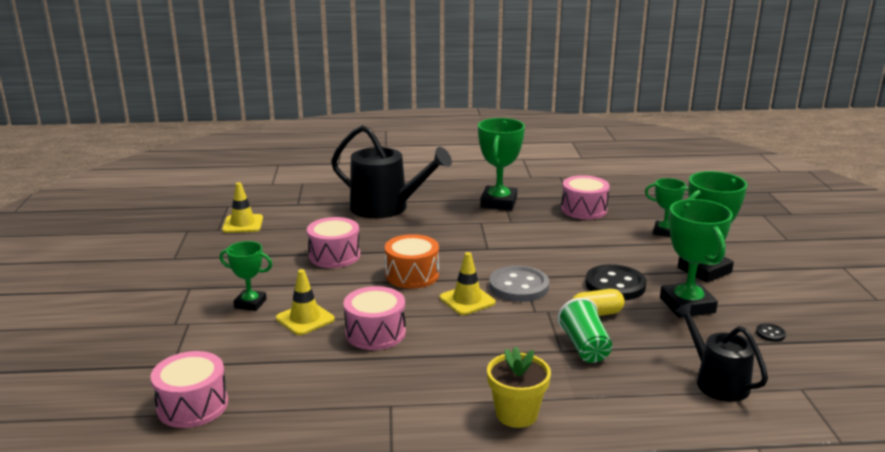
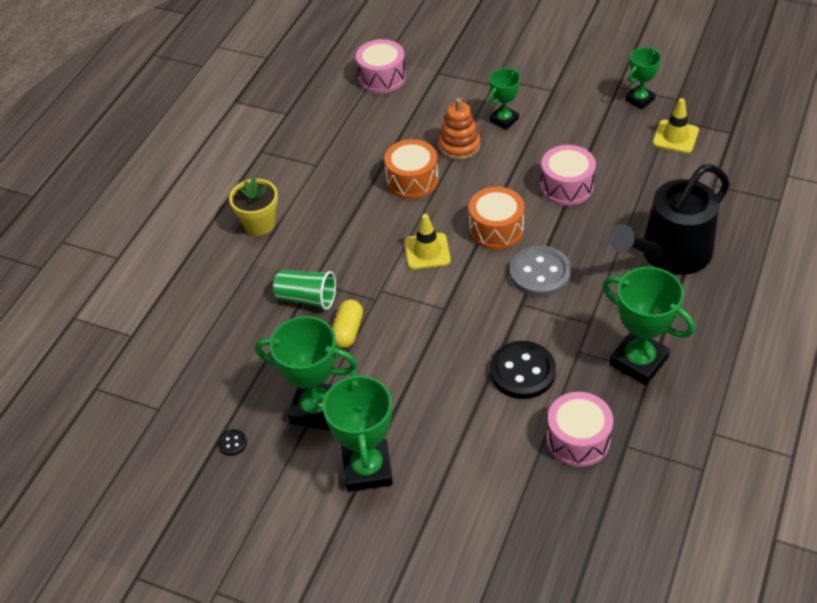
camera: 120 degrees right, 25 degrees up
(305, 319) = (459, 146): yellow traffic cone -> orange stacking toy
(375, 333) = (412, 180): pink drum -> orange drum
(518, 286) = (429, 297): grey button -> grey button (540, 273)
(615, 285) = (386, 372): black button -> black button (522, 372)
(664, 232) = (474, 489): green trophy -> green trophy (640, 99)
(717, 381) = (206, 358): black watering can -> none

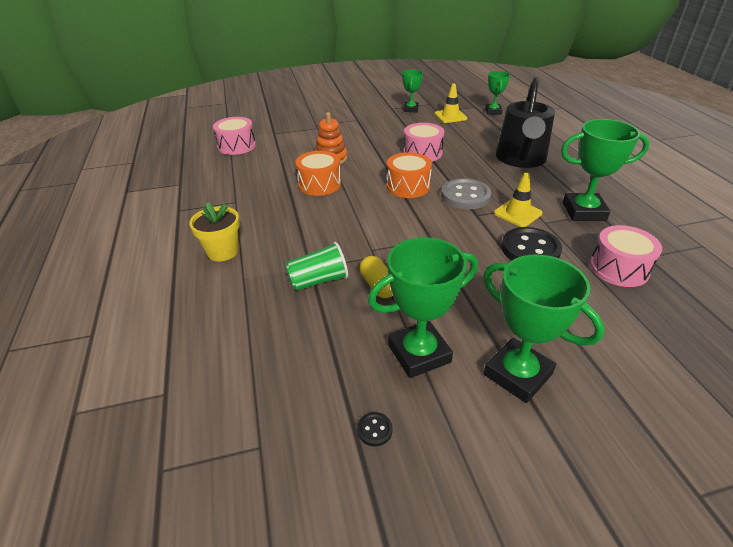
camera: 40 degrees left, 10 degrees down
(427, 251) = (377, 215): yellow traffic cone -> yellow traffic cone (517, 213)
(504, 120) = (344, 139): green trophy -> green trophy (493, 111)

